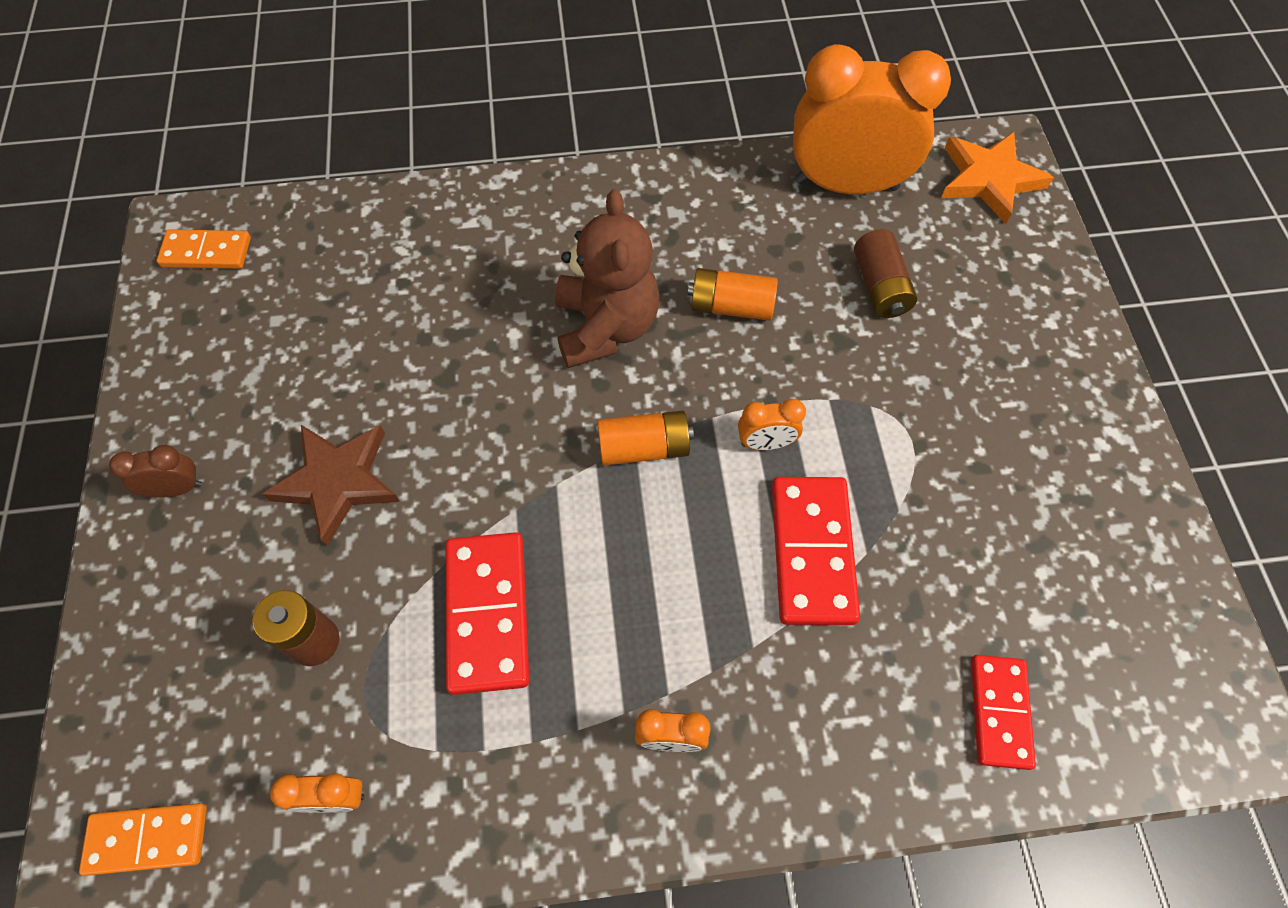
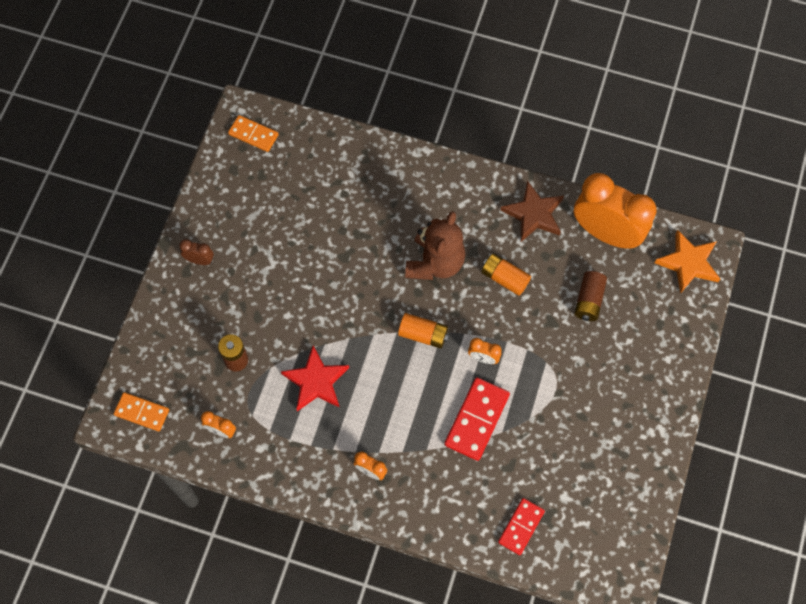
camera: 25 degrees right, 5 degrees up
(337, 482) = (273, 289): brown star -> brown star (533, 214)
(488, 613) = (316, 381): red domino -> red star

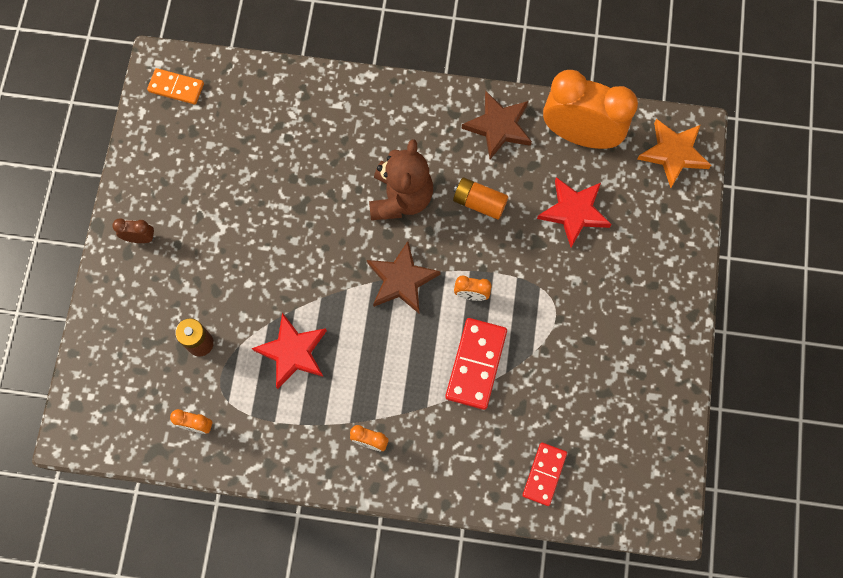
camera: 10 degrees left, 5 degrees up
(142, 412) = (105, 420): orange domino -> none
(423, 334) = (401, 280): orange battery -> brown star
(588, 300) = (574, 212): brown battery -> red star

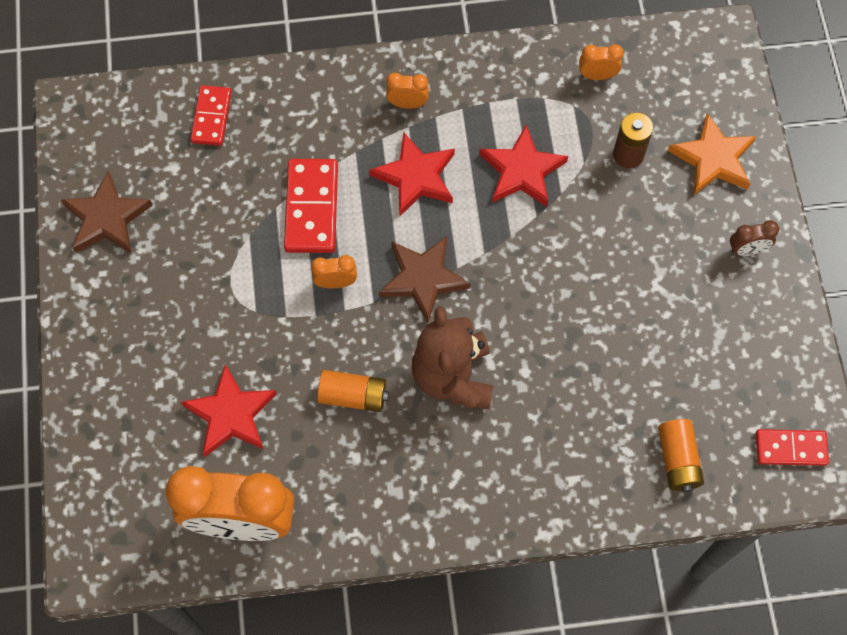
camera: 165 degrees right, 5 degrees down
(176, 88) = (790, 448): orange domino -> red domino
(258, 100) = (677, 460): none -> orange battery
(382, 370) = (415, 177): none -> red star
(498, 127) = (352, 504): brown star -> brown star (106, 218)
(673, 153) = (112, 527): orange star -> orange star (713, 159)

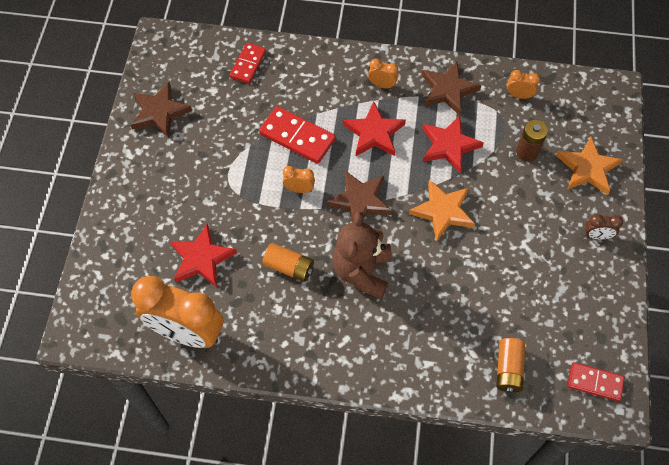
camera: 15 degrees right, 5 degrees down
(311, 208) = (297, 137): red domino -> red domino turned 75 degrees counterclockwise
(499, 90) = (448, 90): none -> brown star
(538, 266) = (442, 211): none -> orange star

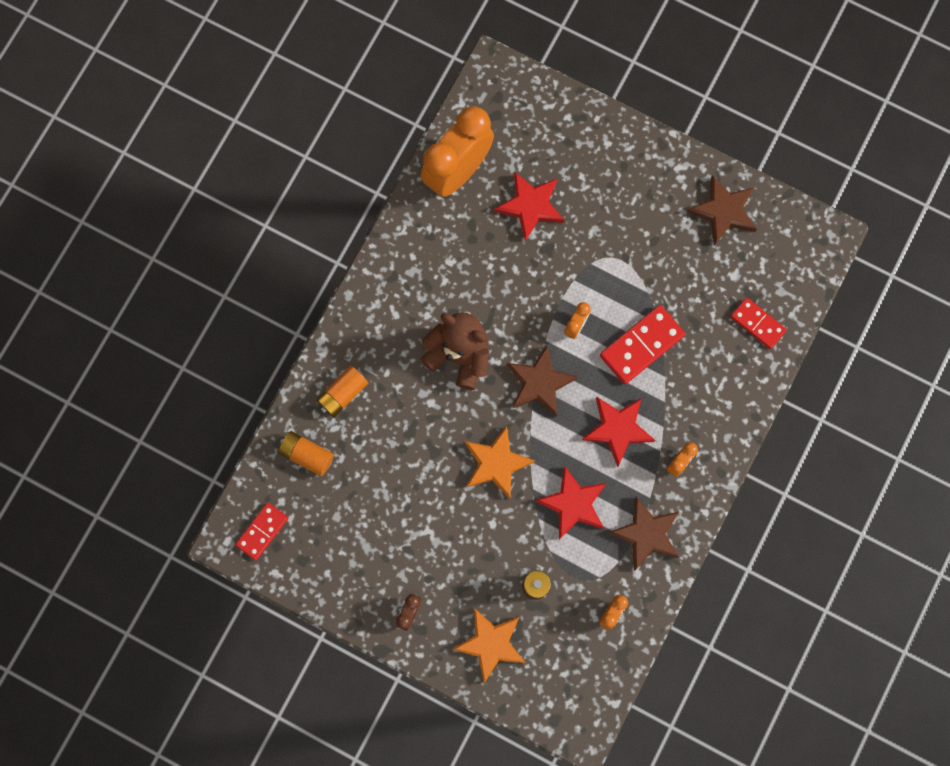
camera: 110 degrees right, 15 degrees up
(289, 267) = (490, 286): orange battery -> orange battery (343, 394)

